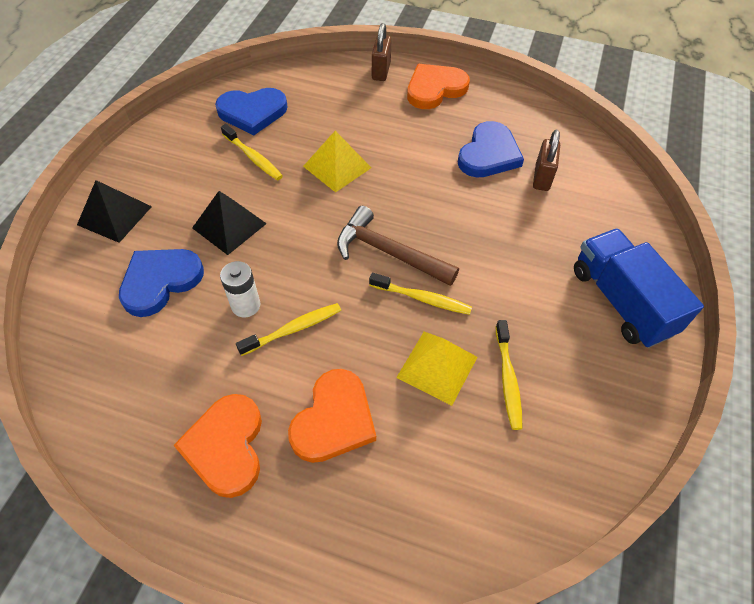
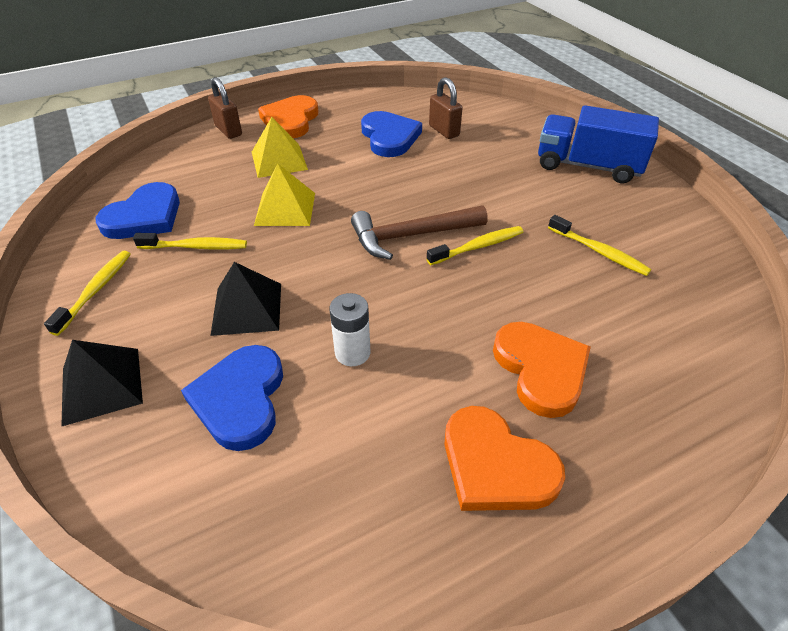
camera: 45 degrees left, 10 degrees down
(294, 329) = (418, 337): yellow toothbrush -> yellow toothbrush (96, 290)
(437, 367) = (551, 279): yellow pyramid -> yellow pyramid (279, 160)

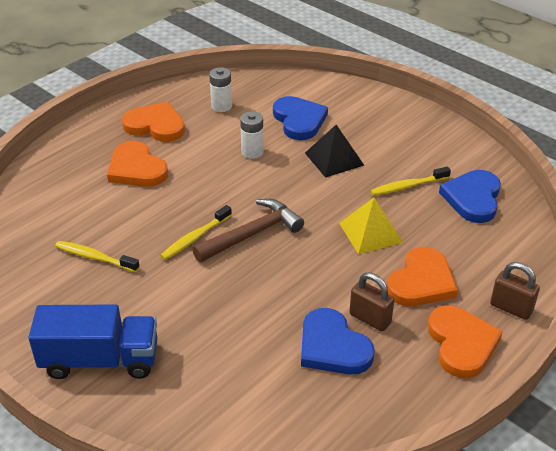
camera: 160 degrees right, 5 degrees down
(96, 290) = (439, 146): yellow toothbrush -> none
(102, 385) = (376, 110): black pyramid -> none
(279, 160) = (421, 282): yellow pyramid -> orange heart
(354, 483) = (221, 106): none -> white battery
(444, 131) = (276, 376): brown padlock -> brown padlock (370, 319)

